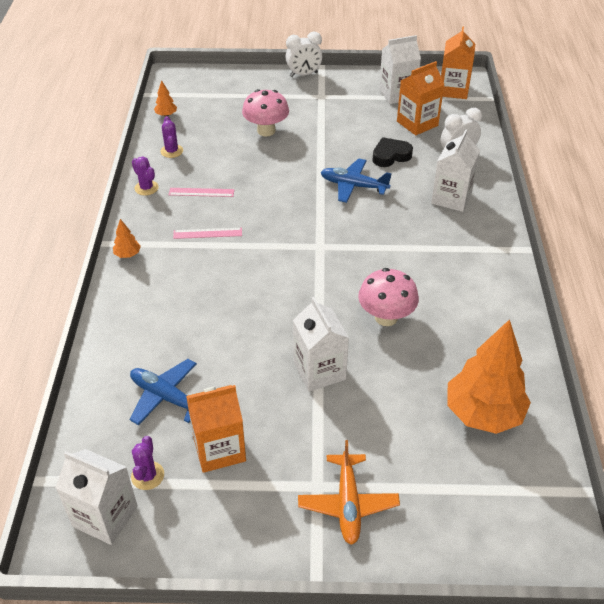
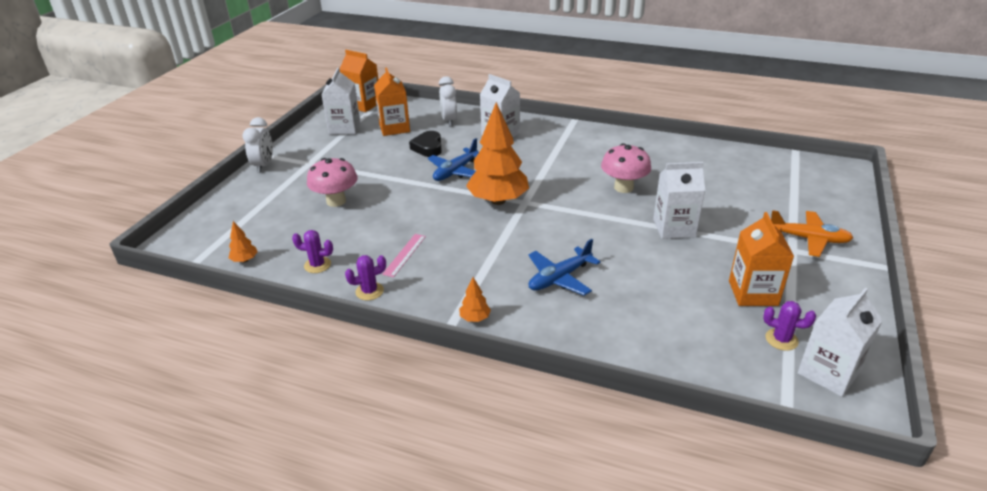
camera: 70 degrees left, 10 degrees down
(166, 397) = (688, 316): blue plane -> blue plane (559, 278)
(207, 233) = (471, 260): pink ruler -> none
(483, 413) = (728, 170): orange tree -> orange tree (498, 201)

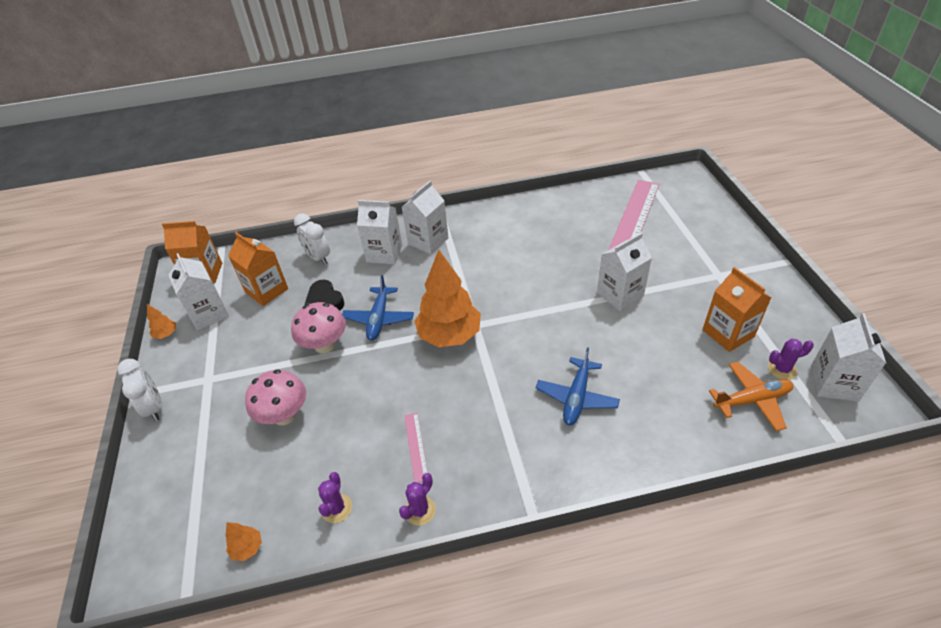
camera: 30 degrees left, 10 degrees up
(317, 265) = (337, 508): purple cactus -> purple cactus turned 60 degrees counterclockwise
(475, 318) = (544, 484): orange tree -> orange tree (166, 334)
(543, 137) = (428, 241): none -> white carton
(623, 187) = (545, 269): pink mushroom -> pink mushroom (325, 345)
(749, 181) = (634, 218): none -> pink ruler
(808, 239) = (721, 259): orange plane -> orange plane (752, 400)

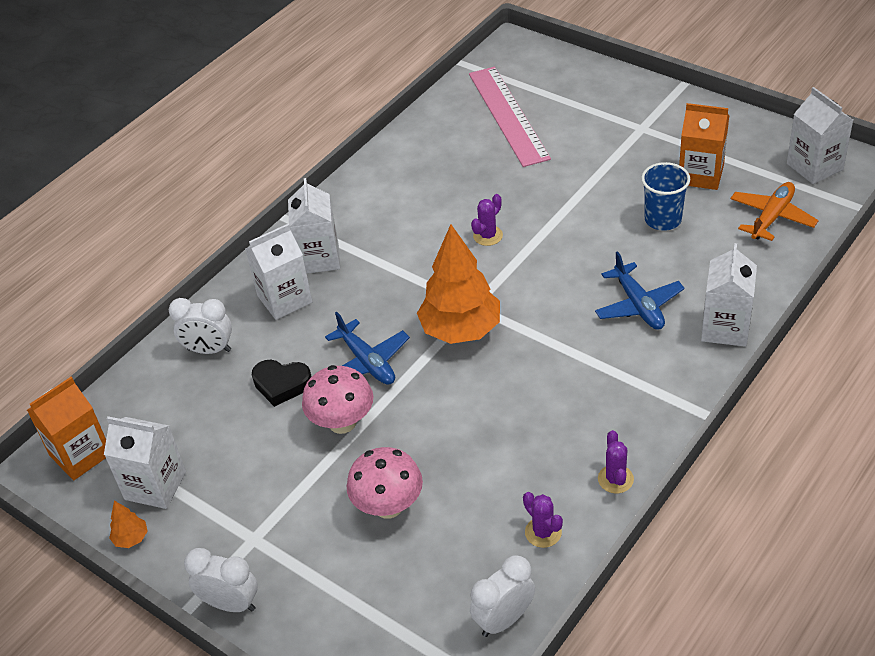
camera: 40 degrees left, 0 degrees up
(247, 548) = (504, 620): orange tree -> white clock
(267, 290) = (194, 419): orange carton -> none
(416, 446) = (550, 438): pink ruler -> none
(620, 295) = (576, 196): white carton -> white carton (725, 328)
(662, 348) = (663, 219): none -> blue cup
(782, 369) = (769, 179): purple cactus -> purple cactus (488, 236)

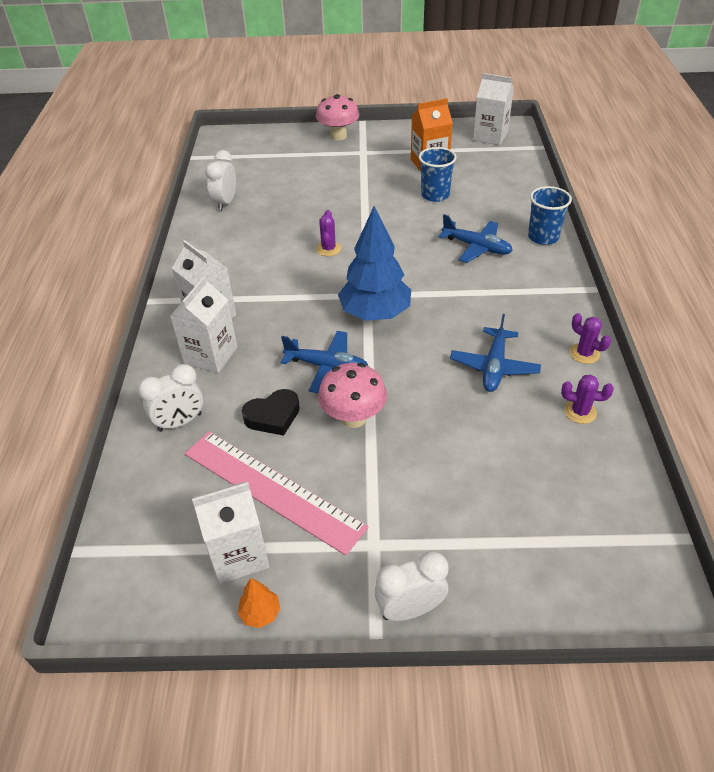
camera: 40 degrees left, 0 degrees up
(81, 454) = (134, 571): orange carton -> none
(388, 506) = (454, 456): pink mushroom -> pink mushroom (338, 136)
(461, 330) = (375, 314): orange tree -> blue tree
(504, 620) = (623, 485): white clock -> white clock (225, 203)
(508, 115) = (263, 175): pink ruler -> pink ruler (272, 489)
(513, 444) = (494, 367): none -> blue plane
(725, 328) = (543, 237): white carton -> blue cup
(772, 217) = (498, 169): orange plane -> none

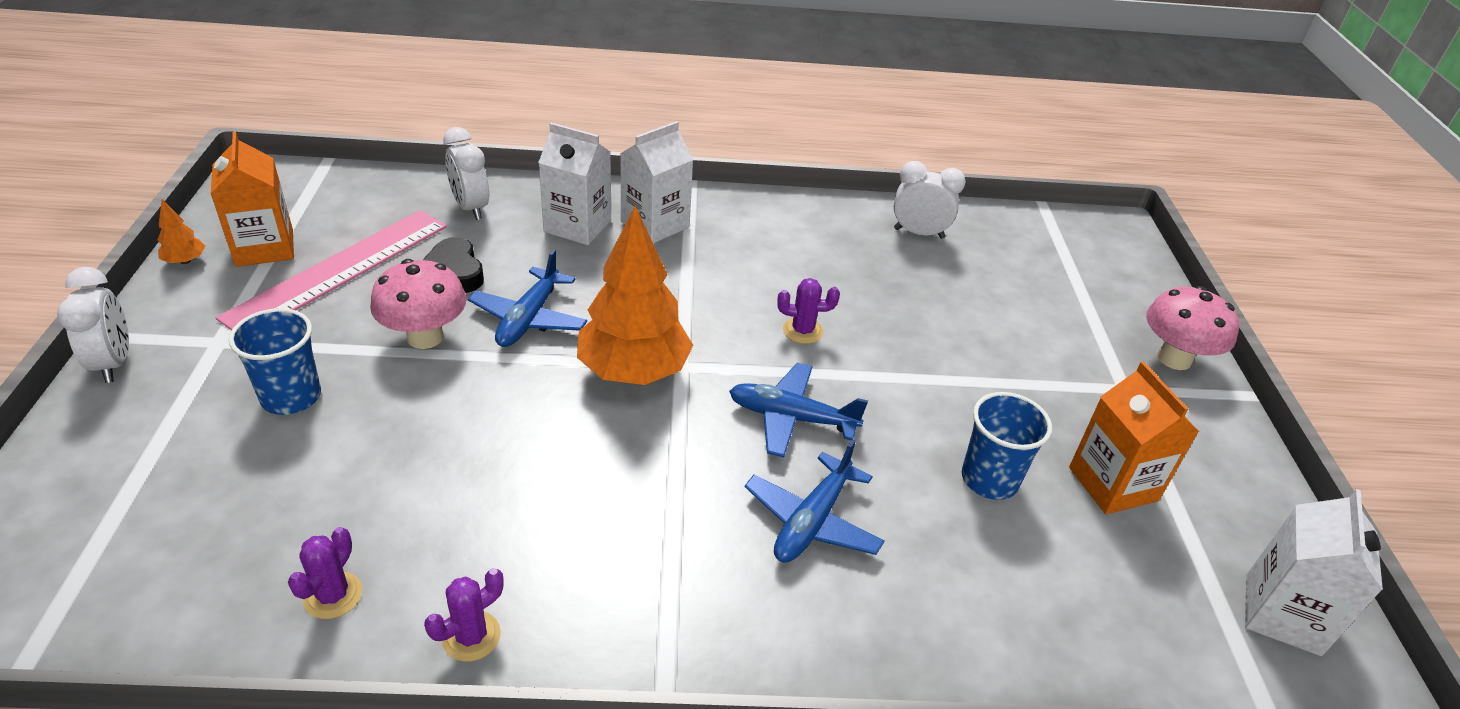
camera: 85 degrees right, 5 degrees down
(238, 555) = (265, 248): white carton -> orange carton
(375, 314) = (634, 371): blue tree -> orange tree
(494, 367) = (476, 497): blue plane -> blue plane (791, 418)
(543, 237) = (853, 644): blue cup -> blue cup (291, 397)

